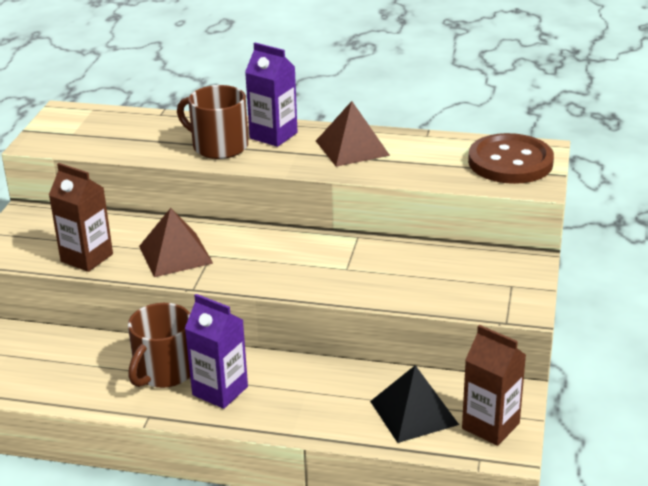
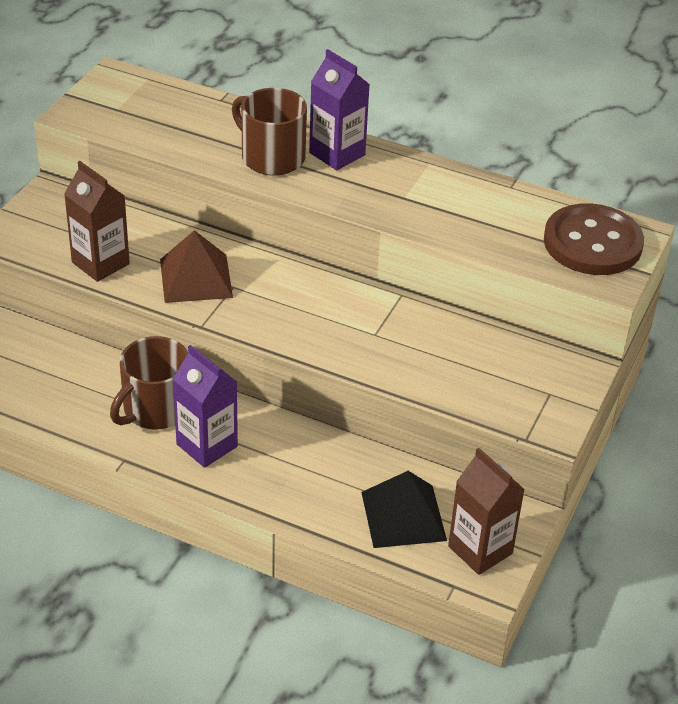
camera: 10 degrees right, 10 degrees up
(352, 148) = (419, 188): brown pyramid -> none

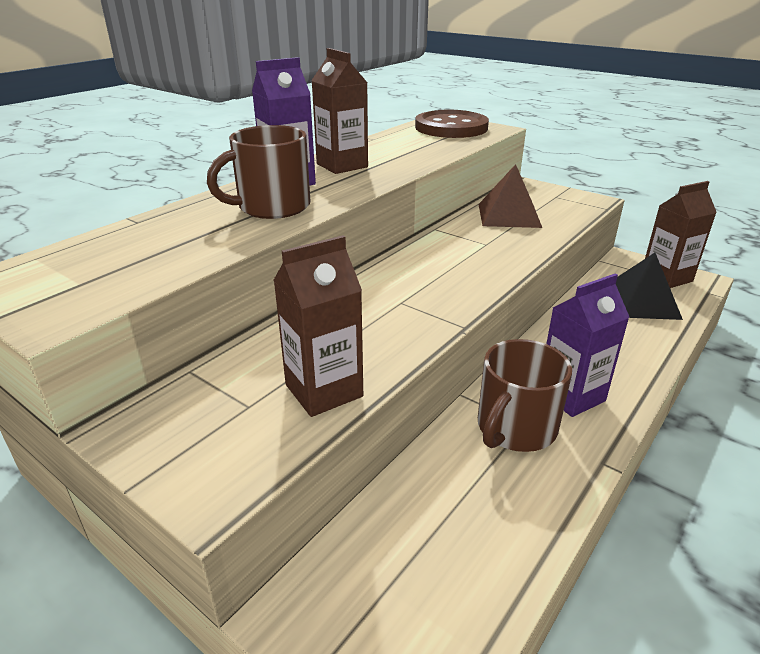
camera: 75 degrees left, 10 degrees down
(155, 409) = (515, 428): brown mug -> brown mug turned 75 degrees clockwise
(195, 278) = (380, 322): brown pyramid -> brown pyramid (509, 215)
(399, 178) = (342, 165): none -> brown carton

